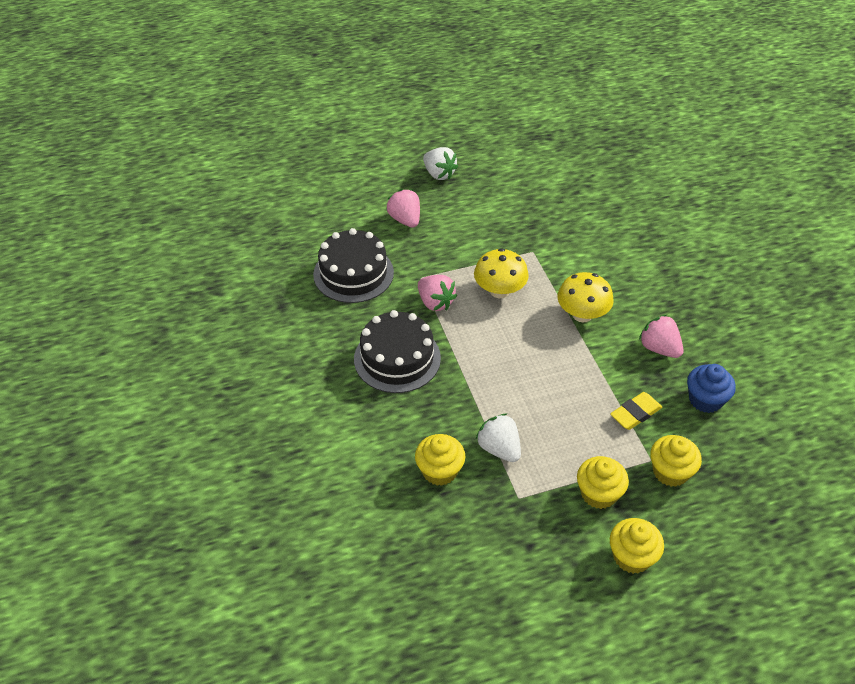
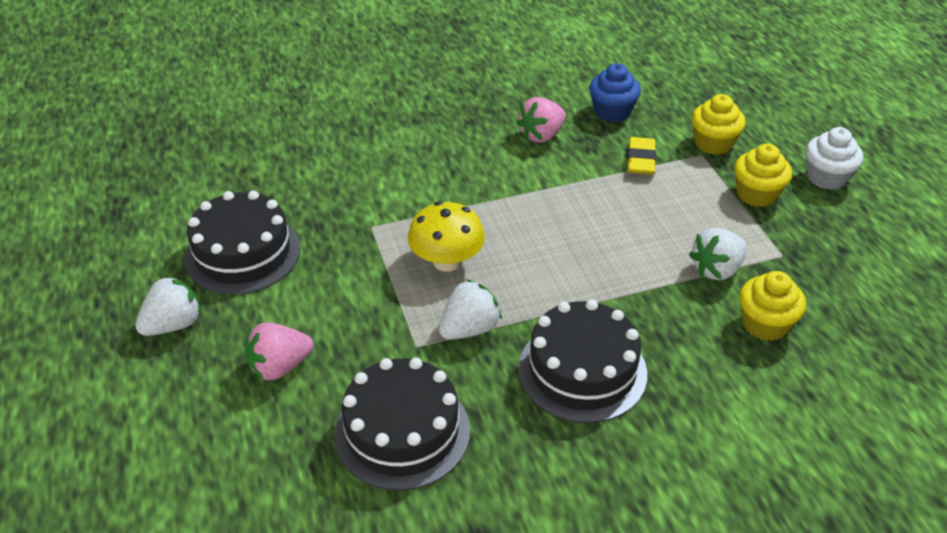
camera: 90 degrees left, 5 degrees down
(435, 302) = (469, 329): pink strawberry -> white strawberry
(502, 194) = (243, 253): none -> black cake
(582, 314) = (490, 189): yellow mushroom -> none
(632, 556) = (826, 177): yellow cupcake -> white cupcake
(635, 413) = (640, 160): yellow eraser -> yellow eraser turned 45 degrees clockwise

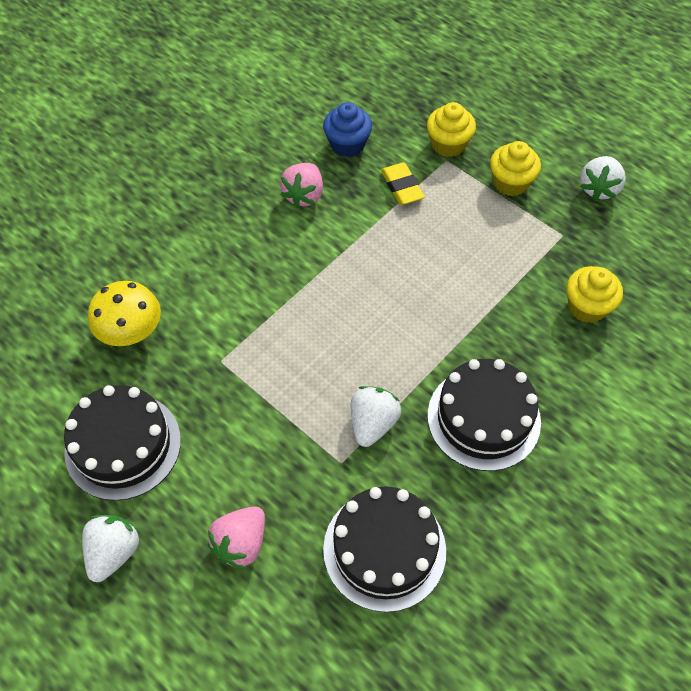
camera: 30 degrees left, 15 degrees up
(447, 261) = (310, 366): yellow mushroom -> yellow mushroom (131, 332)
(716, 269) = (524, 271): white strawberry -> white strawberry (598, 188)
(826, 177) = (551, 143): white cupcake -> none

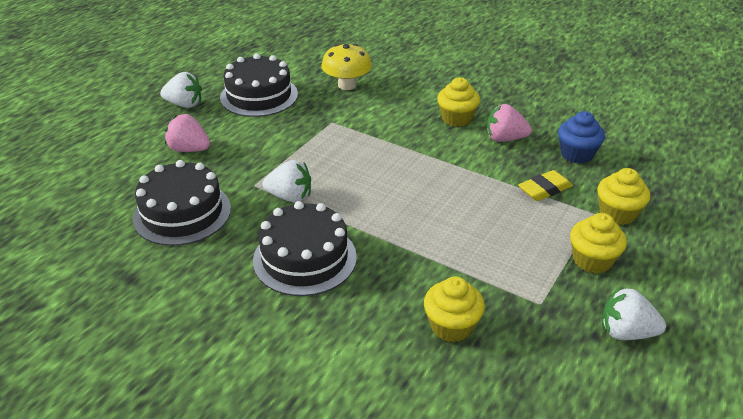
camera: 80 degrees right, 20 degrees down
(250, 229) = (456, 118): none -> yellow cupcake

